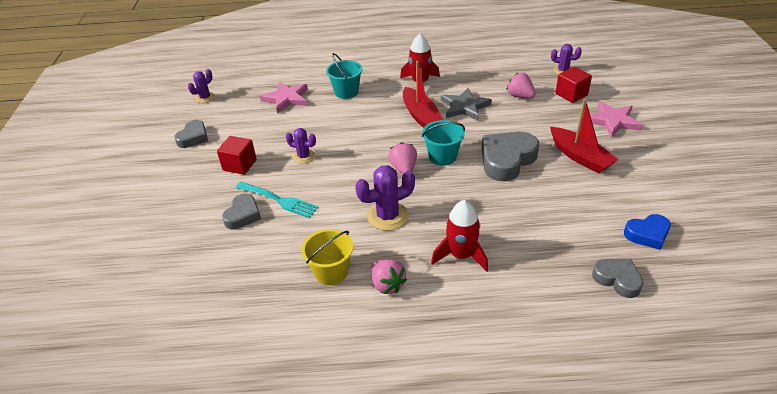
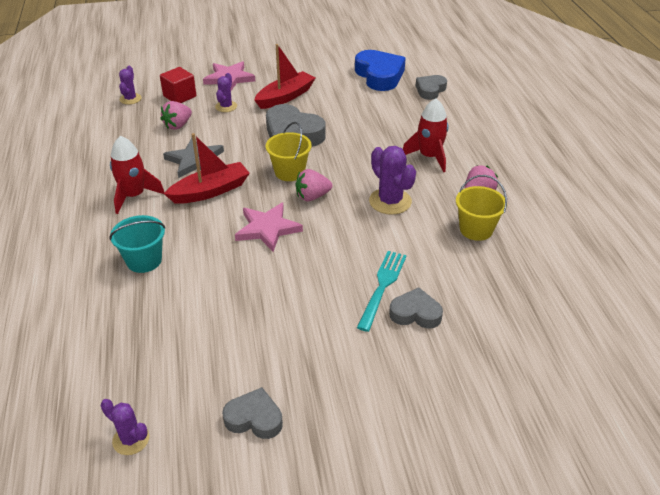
camera: 100 degrees left, 0 degrees up
(239, 165) = (319, 340): red cube -> none
(286, 99) = (152, 323): pink star -> pink star (267, 229)
(303, 156) = (296, 279): purple cactus -> purple cactus (226, 106)
(442, 156) = (289, 172): turquoise bucket -> yellow bucket
(647, 234) = (379, 75): blue heart -> blue heart, size x1.68

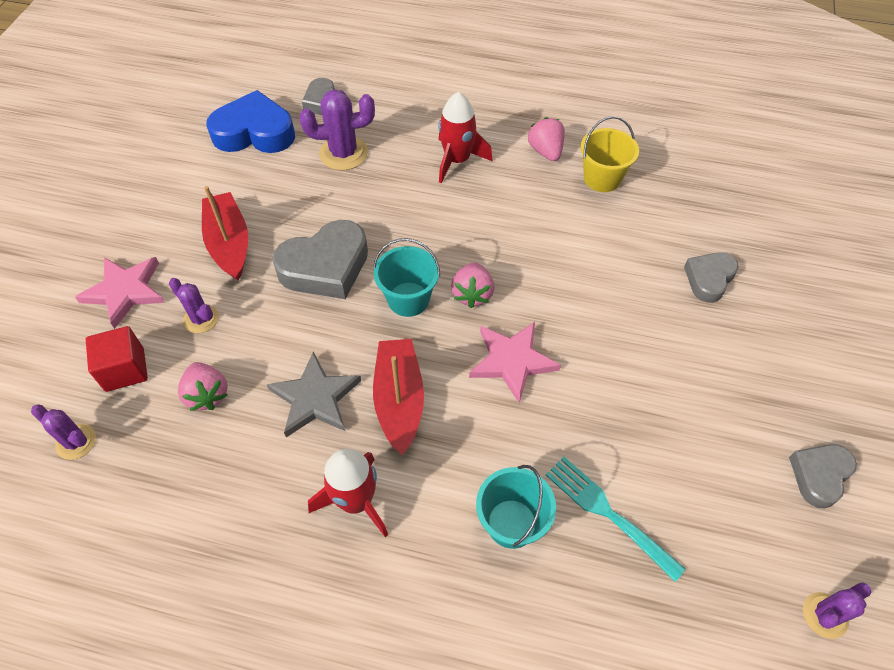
camera: 65 degrees left, 15 degrees up
(289, 172) = (408, 299): yellow bucket -> turquoise bucket
(382, 287) = (660, 290): turquoise fork -> turquoise fork (609, 514)
(390, 201) = (520, 226): purple cactus -> purple cactus (343, 153)

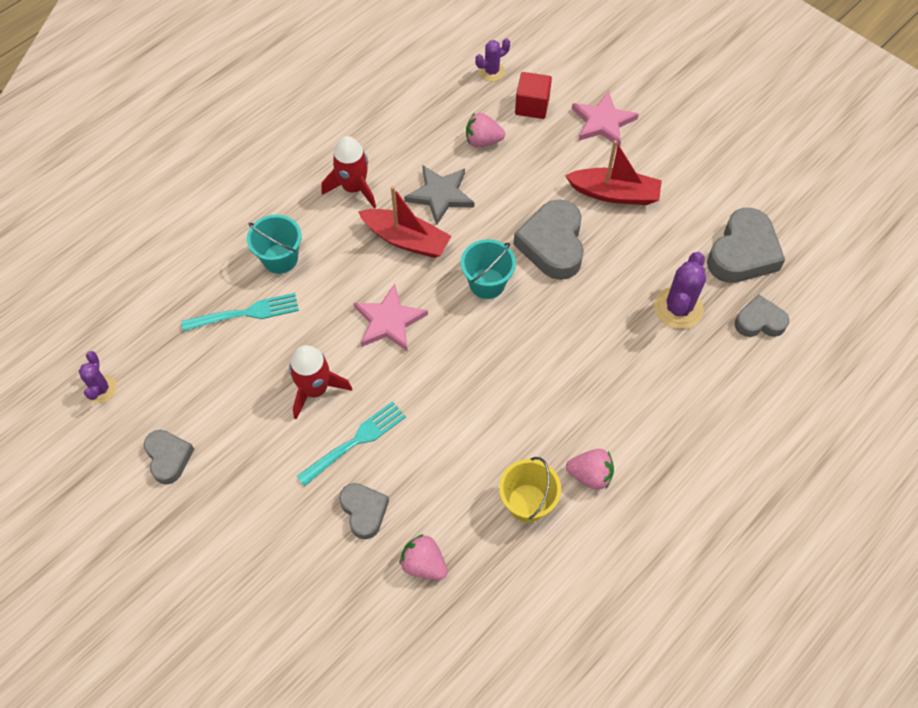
camera: 120 degrees right, 5 degrees up
(201, 319) = (549, 156): purple cactus -> none
(254, 132) = (742, 253): blue heart -> grey heart
(457, 160) = (620, 393): red rocket -> red rocket (315, 389)
(472, 294) = (464, 327): pink strawberry -> pink strawberry (424, 564)
(657, 320) = (355, 442): none -> turquoise fork

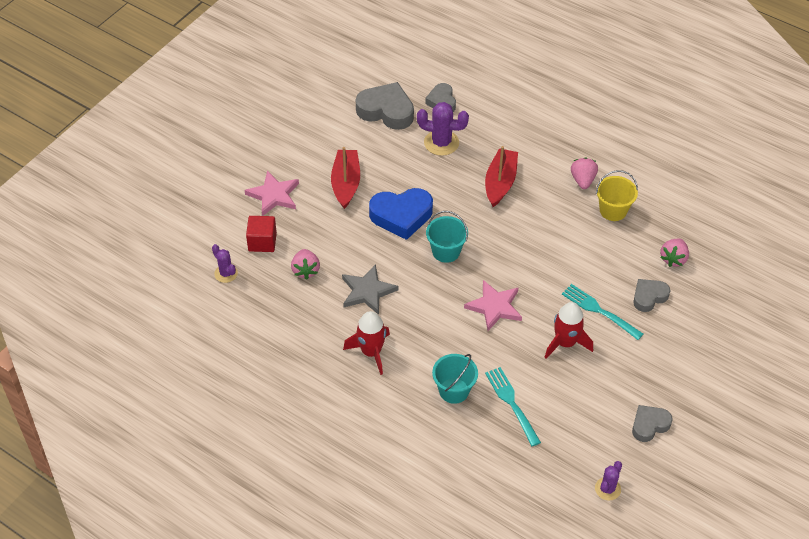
camera: 100 degrees left, 10 degrees down
(101, 389) = (607, 489): purple cactus -> purple cactus turned 45 degrees counterclockwise
(406, 240) = (416, 307): red boat -> red boat (500, 183)
(552, 244) = (401, 216): grey heart -> blue heart

